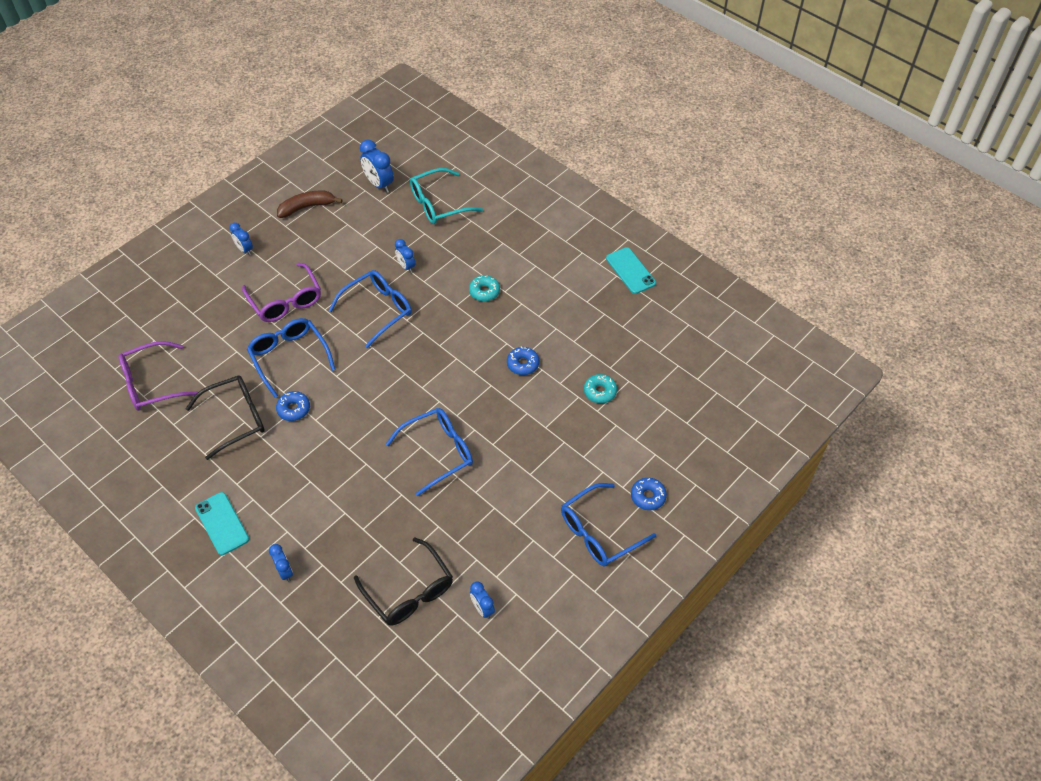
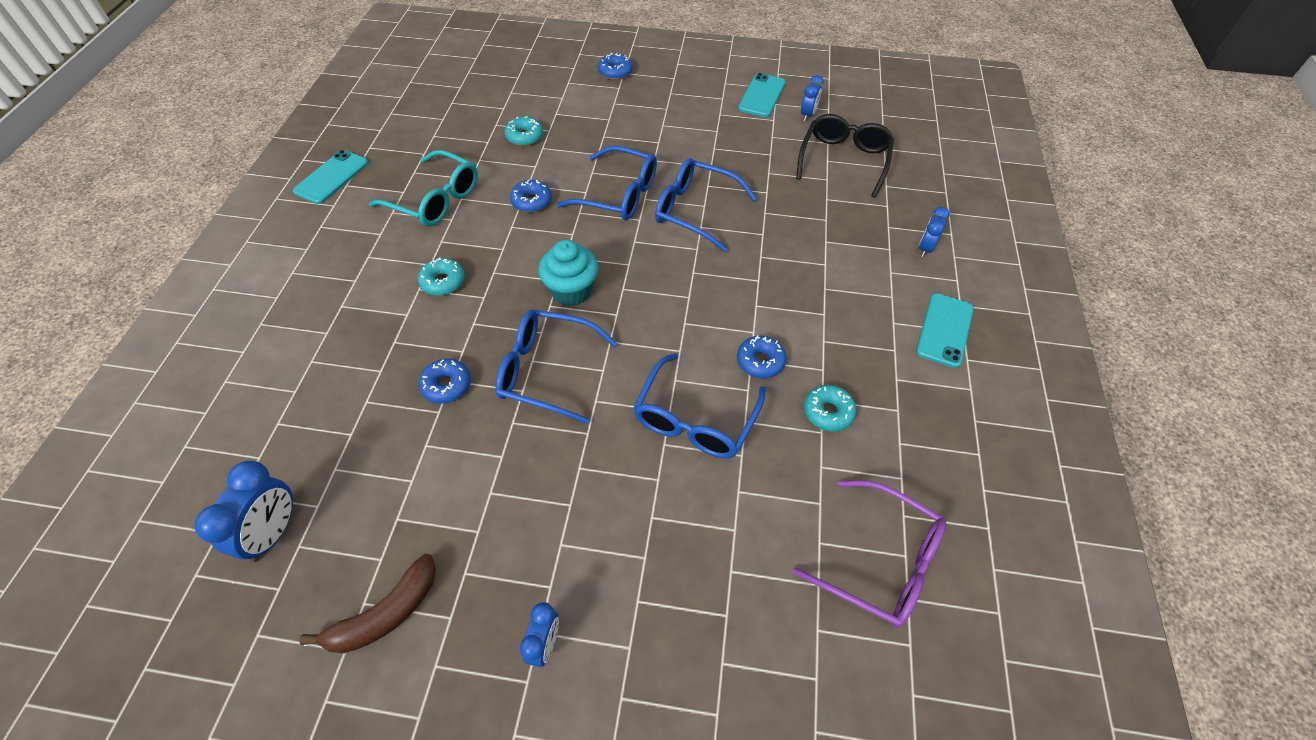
camera: 125 degrees left, 0 degrees up
(235, 419) = (828, 412): black glasses -> turquoise donut
(285, 301) = (607, 494): purple glasses -> none
(307, 207) = (385, 614): brown banana -> brown banana turned 75 degrees counterclockwise
(406, 266) = (447, 385): blue clock -> blue donut
(425, 347) = (571, 291): none -> turquoise cupcake
(438, 204) = (290, 419): turquoise glasses -> turquoise glasses (435, 199)
(534, 591) = (762, 96): none -> turquoise phone
(599, 532) = (674, 84): blue glasses -> blue glasses (618, 194)

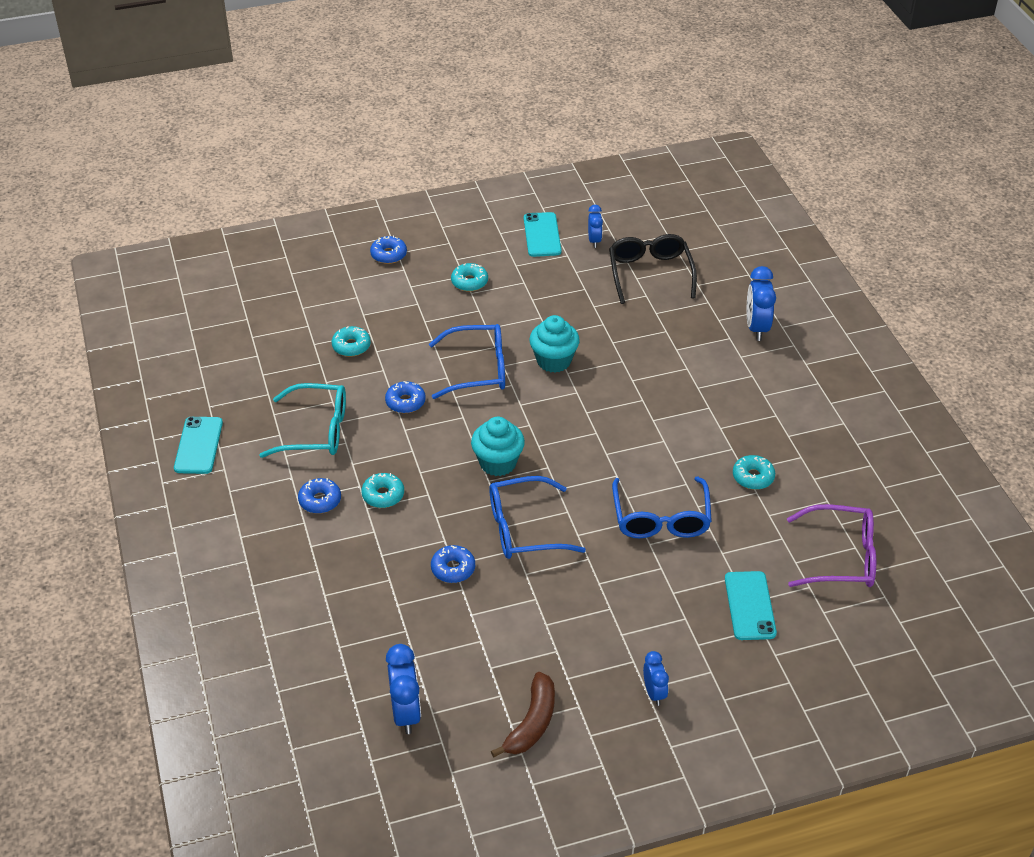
camera: 25 degrees left, 10 degrees down
(667, 115) = (469, 282): none -> turquoise donut
(695, 211) = (554, 361): blue glasses -> turquoise cupcake
(760, 361) = (682, 460): blue donut -> blue donut (320, 500)
(925, 248) = (756, 328): blue clock -> blue clock, size x1.63
(944, 330) = (804, 387): turquoise phone -> turquoise phone (749, 606)

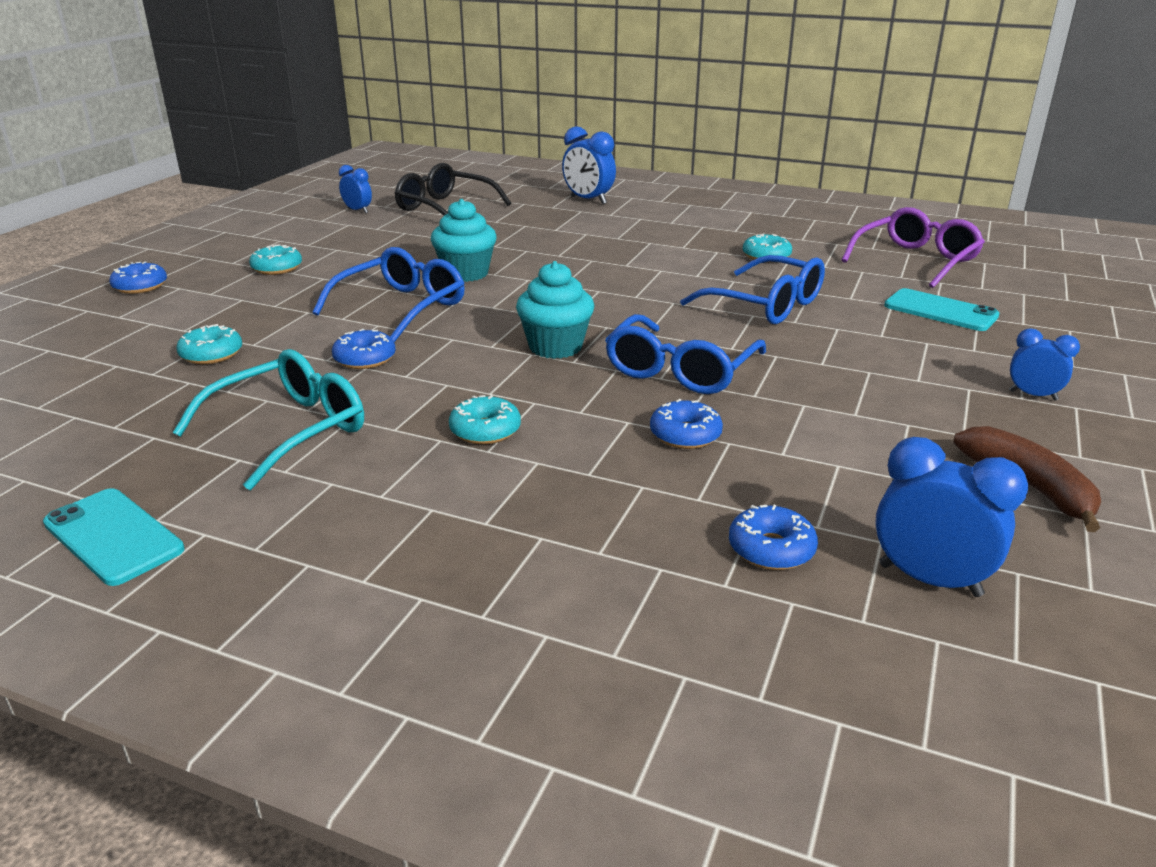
camera: 50 degrees left, 15 degrees down
(320, 500) = (414, 479): blue donut -> blue donut (771, 549)
(542, 235) = (299, 223): turquoise phone -> none

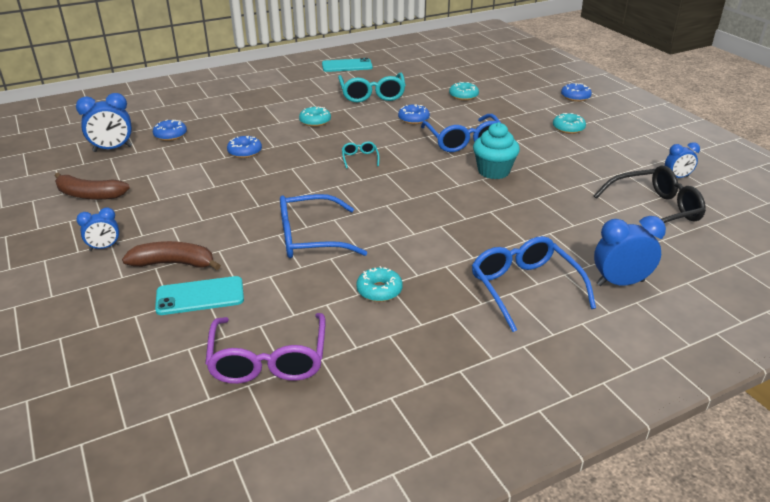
camera: 130 degrees right, 5 degrees up
(555, 347) = (360, 158): turquoise cupcake -> turquoise glasses
(680, 370) = (289, 175): blue glasses -> blue glasses (524, 288)
(947, 344) = (174, 263): none -> brown banana

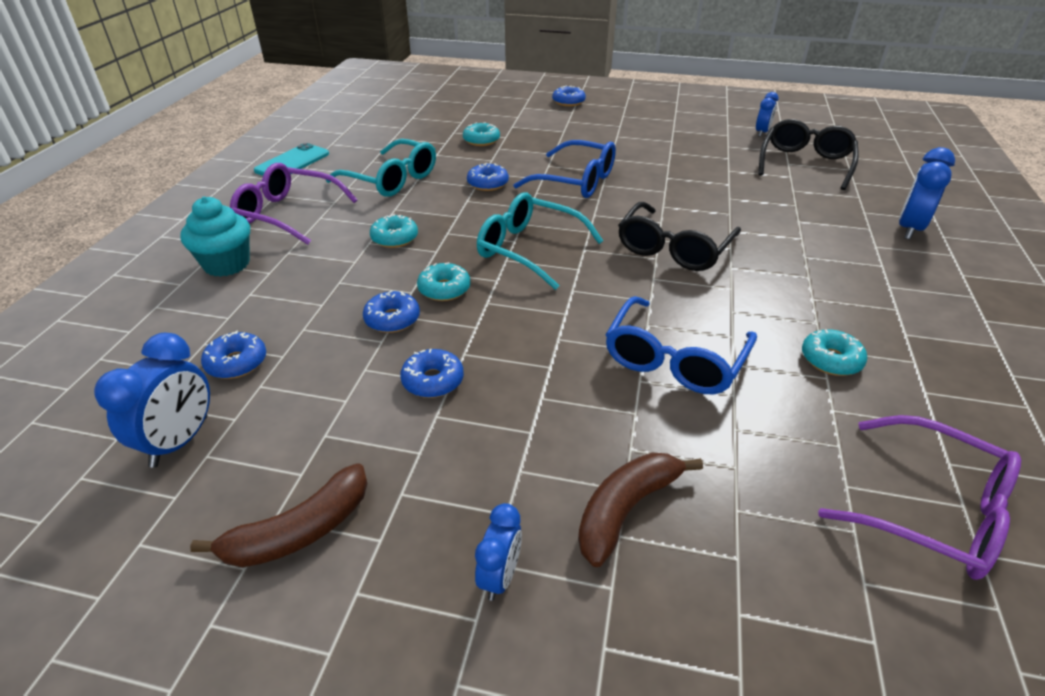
camera: 50 degrees left, 5 degrees up
(200, 296) = (736, 516): turquoise phone -> none
(210, 181) = (433, 381): none -> blue donut
(297, 89) = (288, 214): none -> purple glasses
(360, 158) = (529, 249): turquoise glasses -> turquoise glasses, size x2.15
(432, 200) = (673, 248): none -> black glasses
(493, 171) = (656, 194): turquoise cupcake -> turquoise cupcake (227, 264)
(524, 288) = (886, 275): blue glasses -> none
(568, 128) = (621, 130): turquoise donut -> turquoise donut (444, 289)

